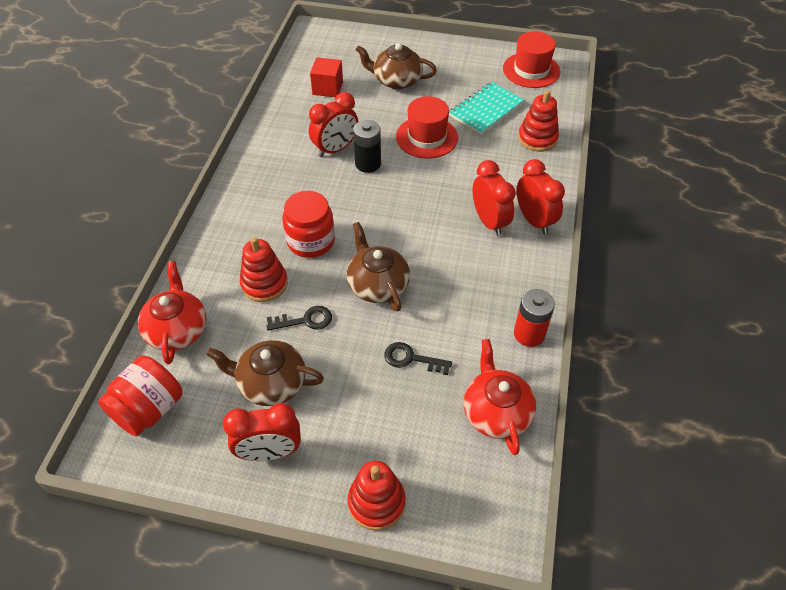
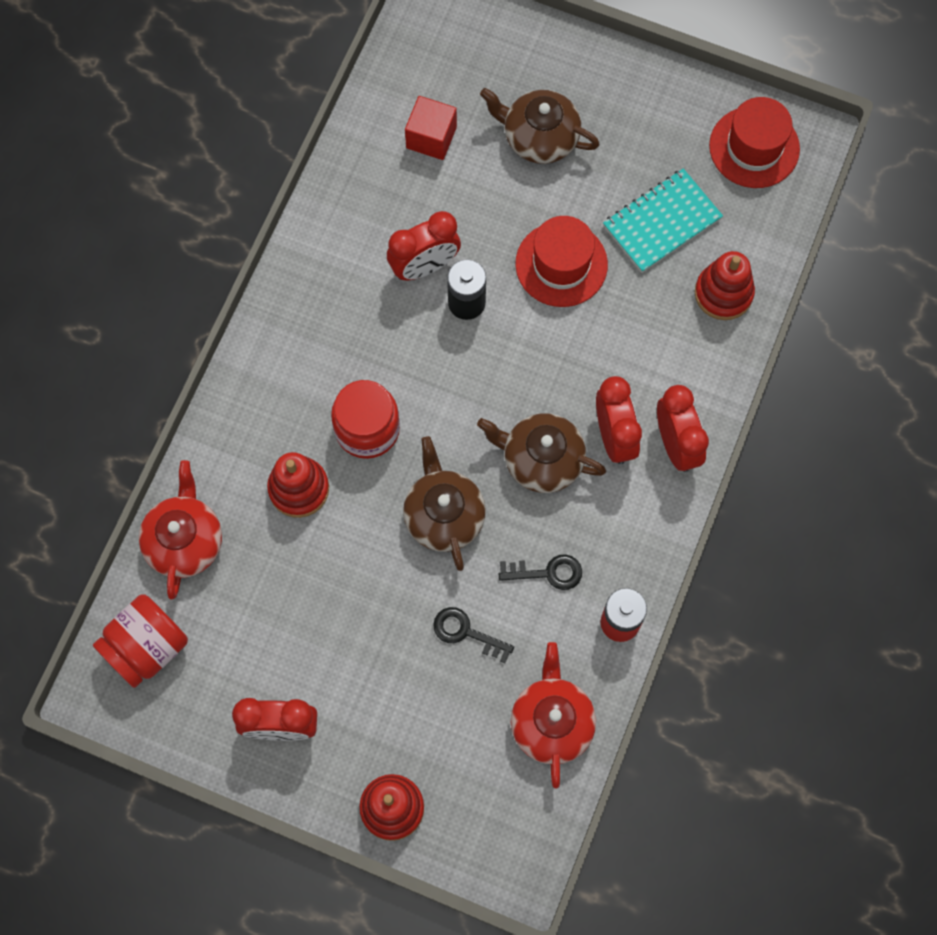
camera: 10 degrees right, 20 degrees up
(271, 383) = (291, 637): brown teapot -> brown teapot (541, 459)
(305, 320) = (344, 554): black key -> black key (547, 572)

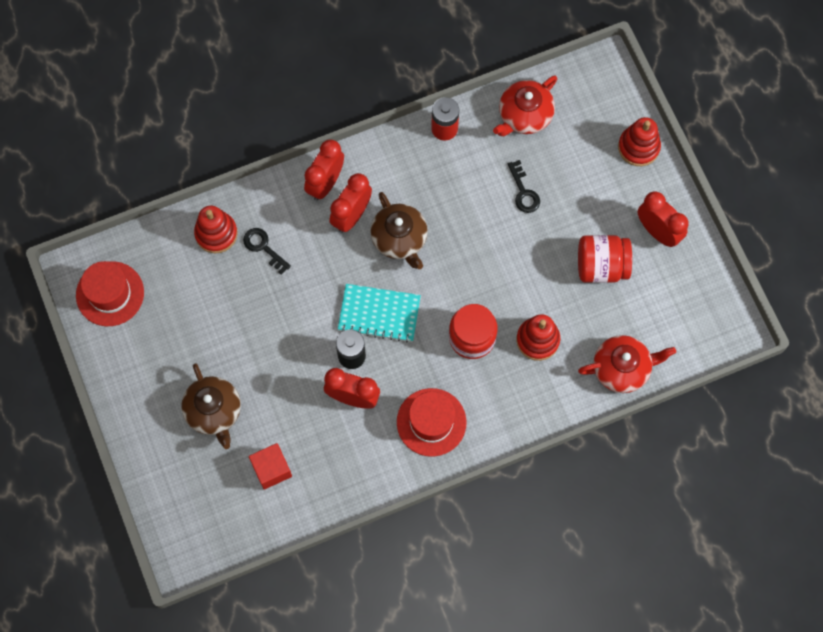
camera: 135 degrees left, 0 degrees up
(147, 647) = (690, 331): red jar -> red jar (601, 266)
(184, 540) = (622, 368): red teapot -> red teapot turned 150 degrees counterclockwise
(443, 515) = (477, 257): brown teapot -> none
(547, 572) = (454, 182): black key -> black key (263, 247)
(561, 264) = (280, 328): red hat -> red hat (431, 422)
(662, 222) = (204, 300): turquoise notebook -> turquoise notebook (379, 314)

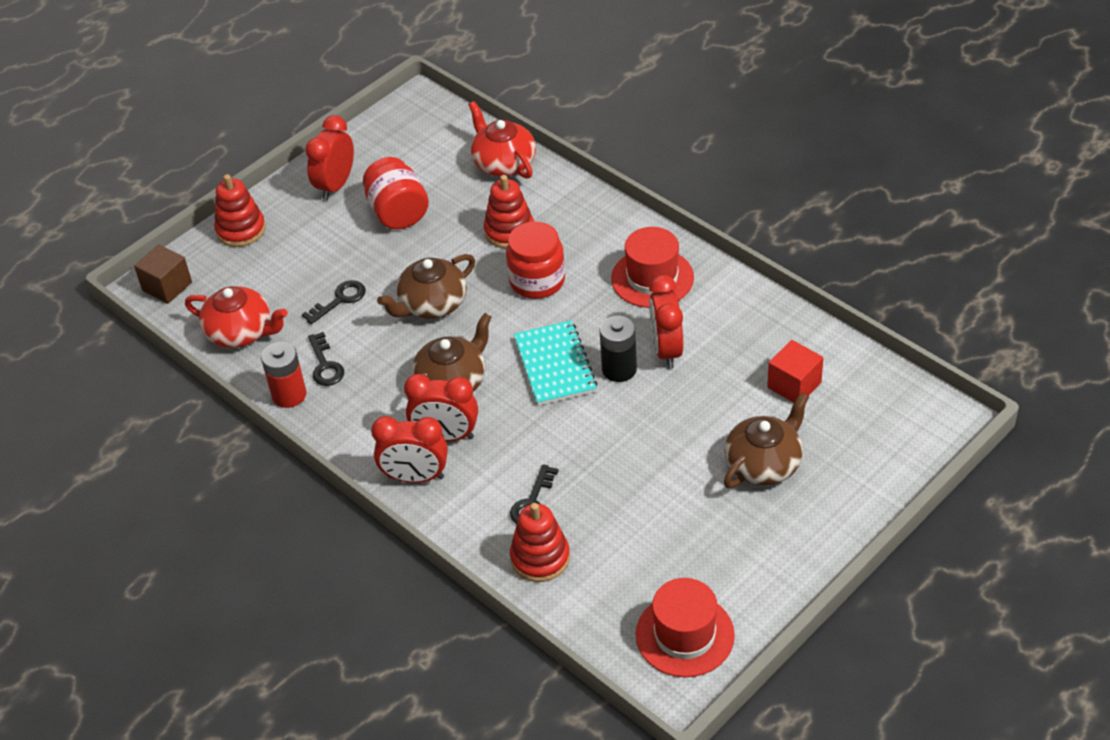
camera: 110 degrees left, 25 degrees down
(461, 160) = (325, 365): none -> black key
(485, 253) = (432, 304): none -> brown teapot
(599, 79) = (167, 286): none -> brown cube

